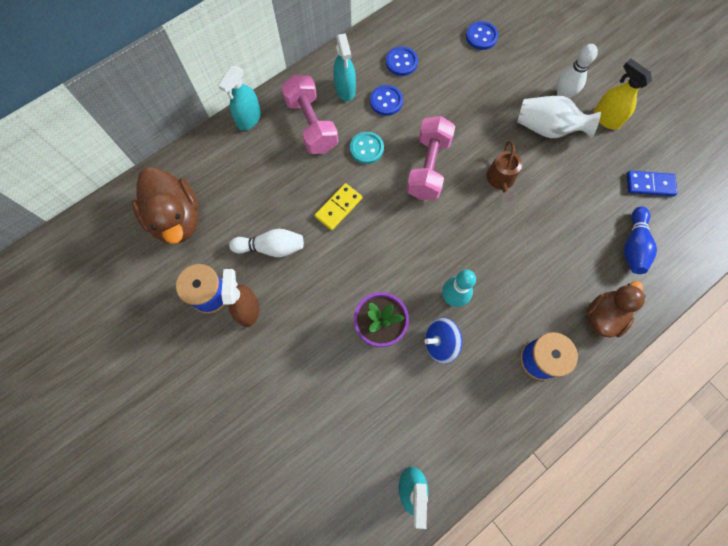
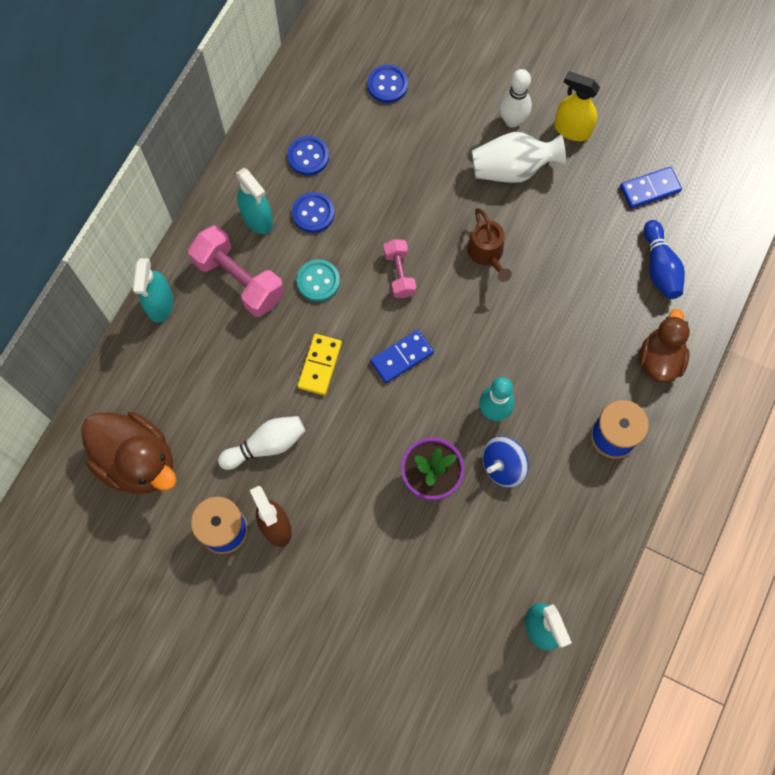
camera: 25 degrees left, 0 degrees up
(401, 228) = (402, 357): none -> blue domino
(428, 167) = (399, 274): pink dumbbell -> pink dumbbell, size x0.58

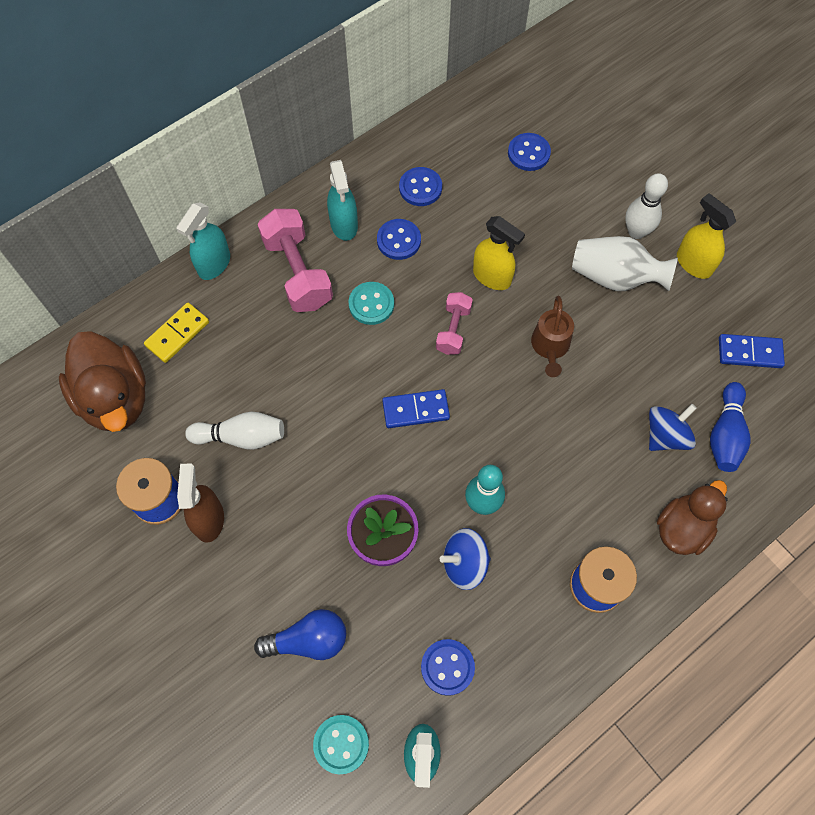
camera: 25 degrees right, 5 degrees down
(320, 365) = (332, 383): yellow domino -> yellow domino (177, 334)
(409, 212) = (492, 277): none -> yellow spray bottle
(409, 584) = (308, 640): none -> blue light bulb
(475, 651) = (341, 744): none -> turquoise button
(528, 553) = (447, 667): none -> blue button
(613, 289) = (665, 436): none -> blue spinning top

